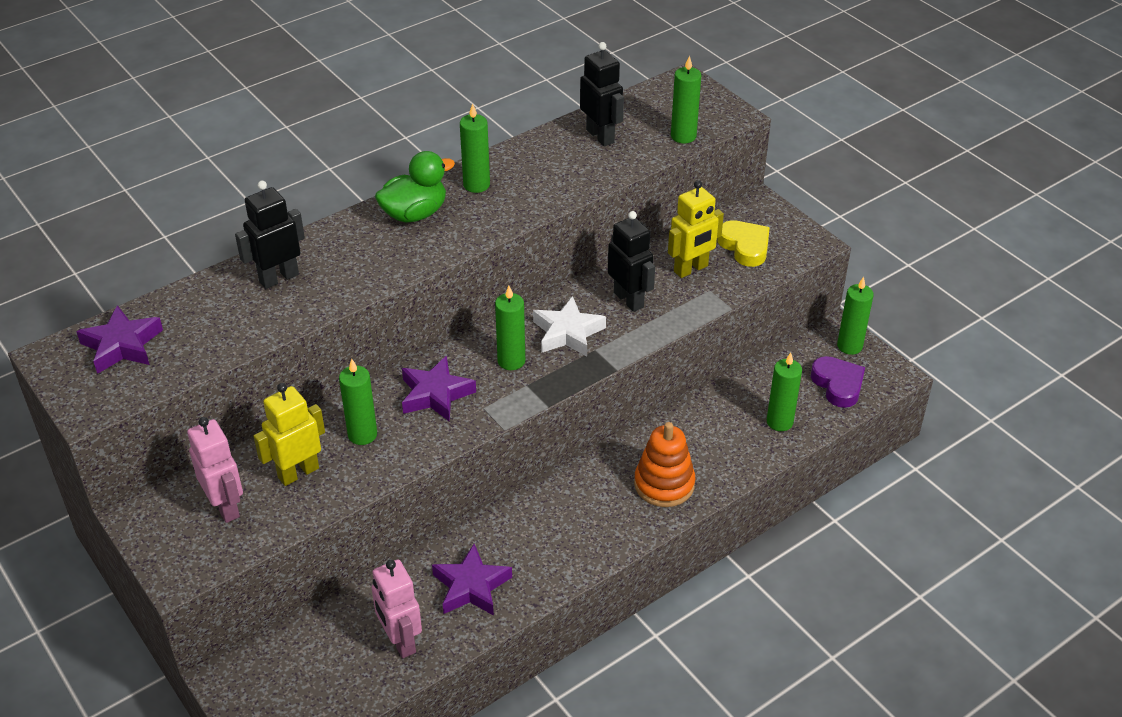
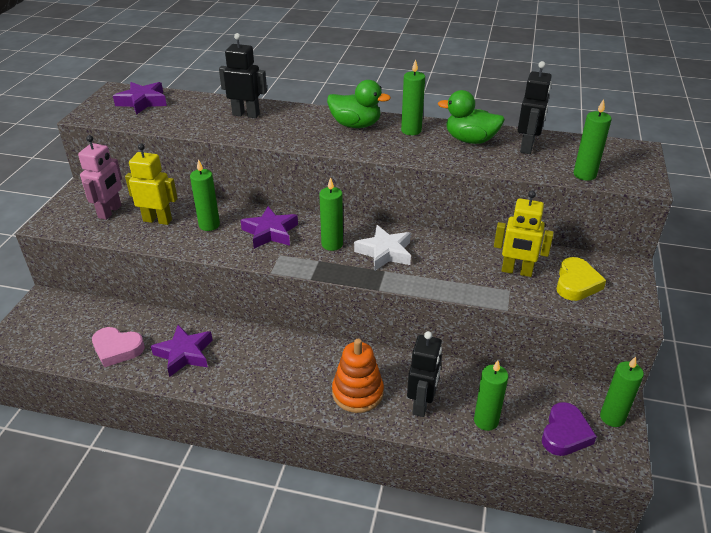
camera: 50 degrees right, 5 degrees down
(400, 641) = (117, 349): pink robot -> pink heart
(544, 160) = (470, 140): none -> green duck
(629, 299) = (449, 261): black robot -> black robot (422, 404)

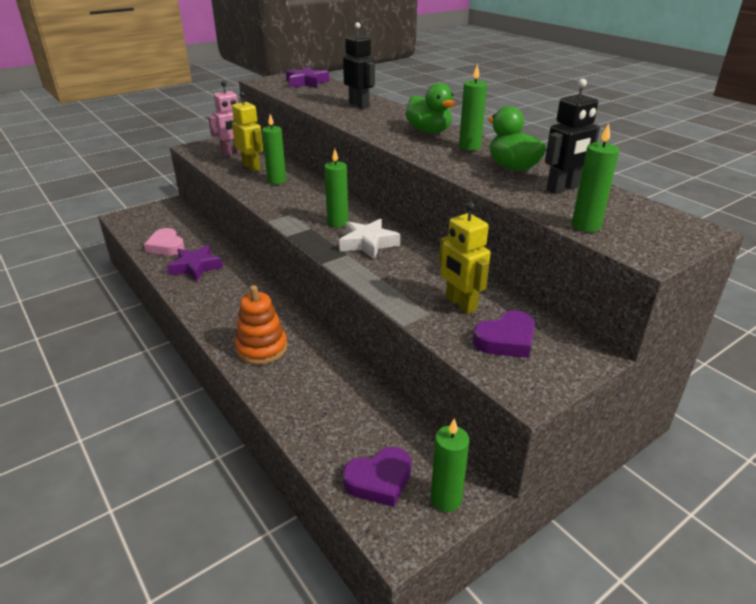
camera: 40 degrees right, 5 degrees down
(270, 232) = (308, 199): purple star -> none
(422, 404) = (295, 383): black robot -> none
(486, 421) = (326, 425): green candle -> none
(576, 283) = (506, 340): yellow heart -> purple heart

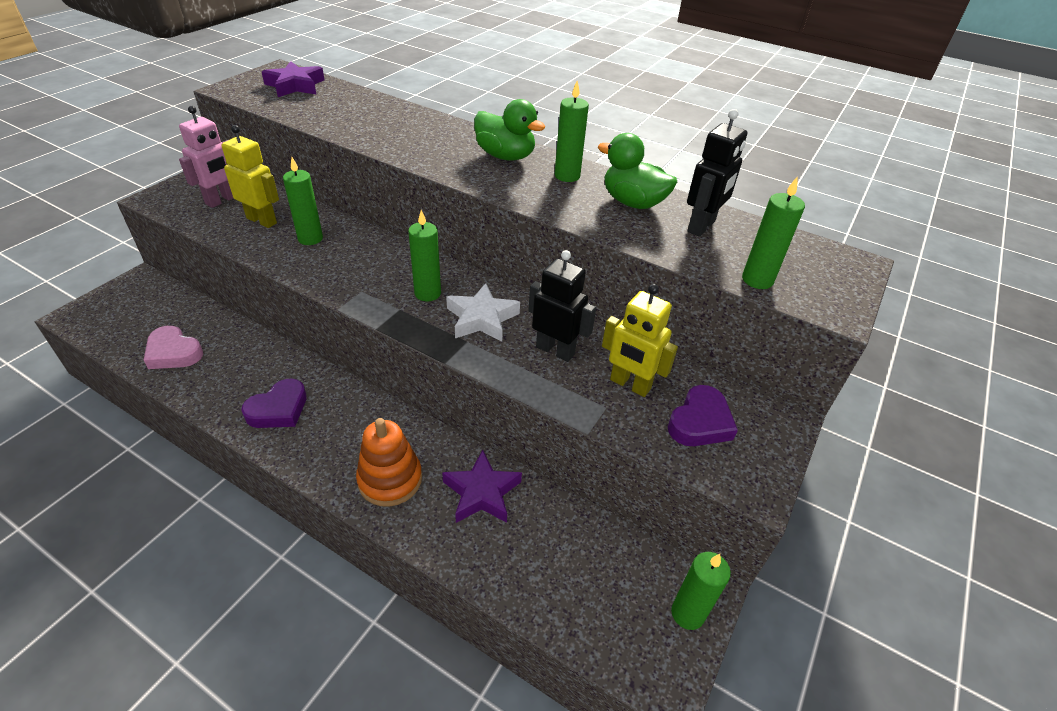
camera: 25 degrees left, 10 degrees up
(195, 267) = (235, 377): purple star -> purple star (481, 493)
(359, 105) = (392, 120): black robot -> black robot (555, 350)
(379, 480) = (612, 615): purple heart -> purple heart (278, 409)

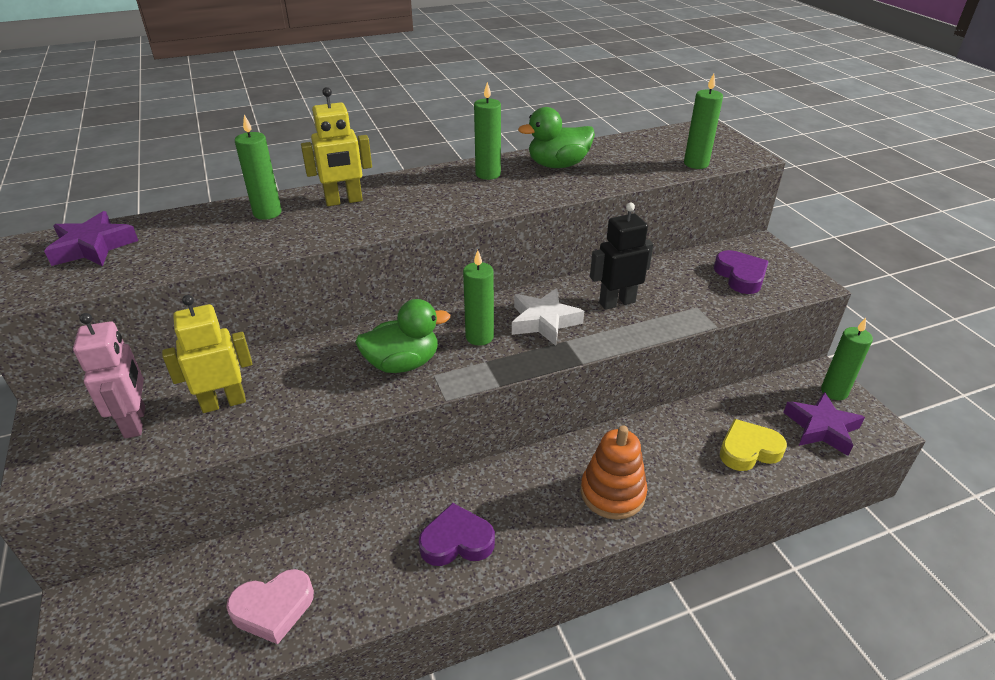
camera: 50 degrees left, 5 degrees down
(278, 409) = (456, 541): purple heart -> purple heart turned 90 degrees counterclockwise
(310, 238) = (305, 378): green candle -> green candle (267, 213)
(481, 493) = (667, 442): purple star -> purple star (821, 428)
(505, 156) = (421, 187): green duck -> green duck (403, 363)
(523, 562) = (748, 450): none -> yellow heart
(629, 385) = (682, 287): yellow robot -> yellow robot (344, 201)
(702, 227) = (617, 155): black robot -> none

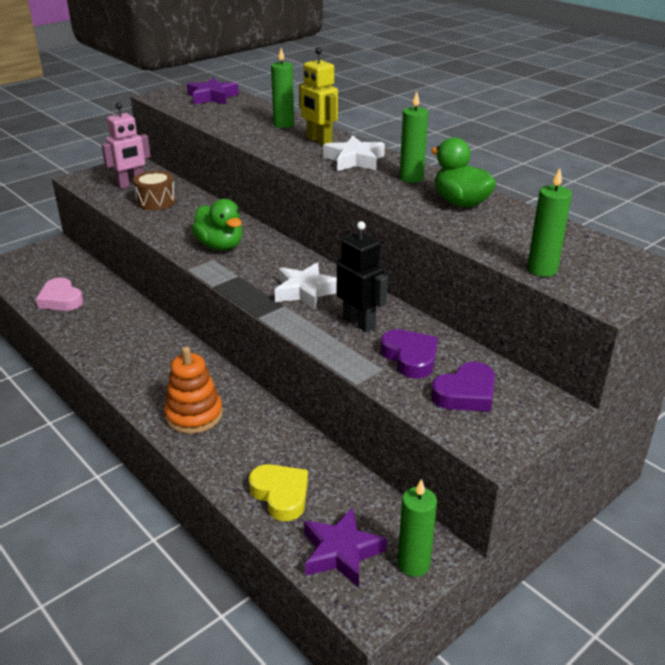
camera: 70 degrees right, 5 degrees down
(223, 402) = (156, 201): yellow robot -> brown drum
(418, 192) = (354, 160): none -> white star
(456, 541) = (125, 351): purple heart -> purple heart (410, 357)
(479, 337) = (268, 268): green candle -> none

